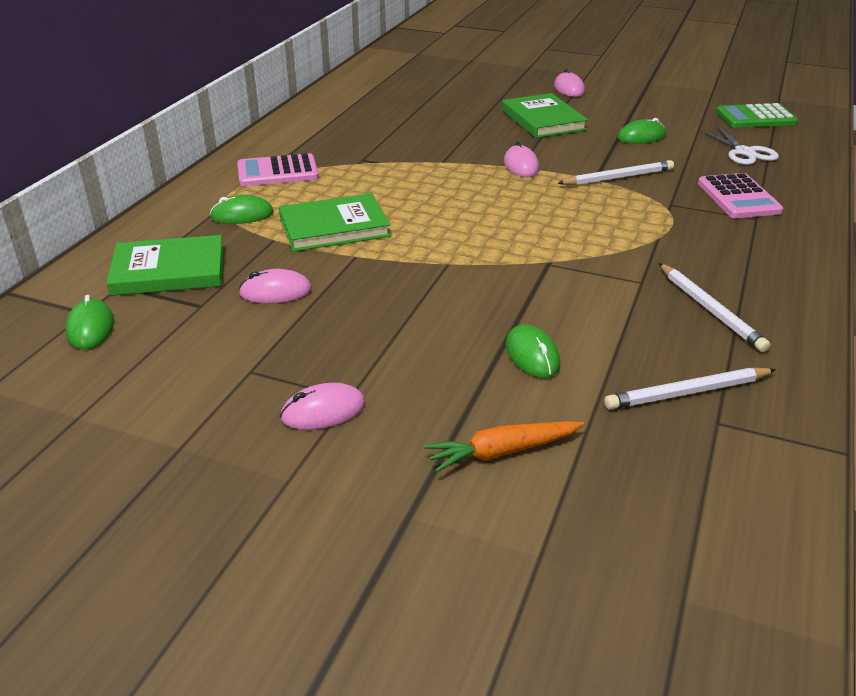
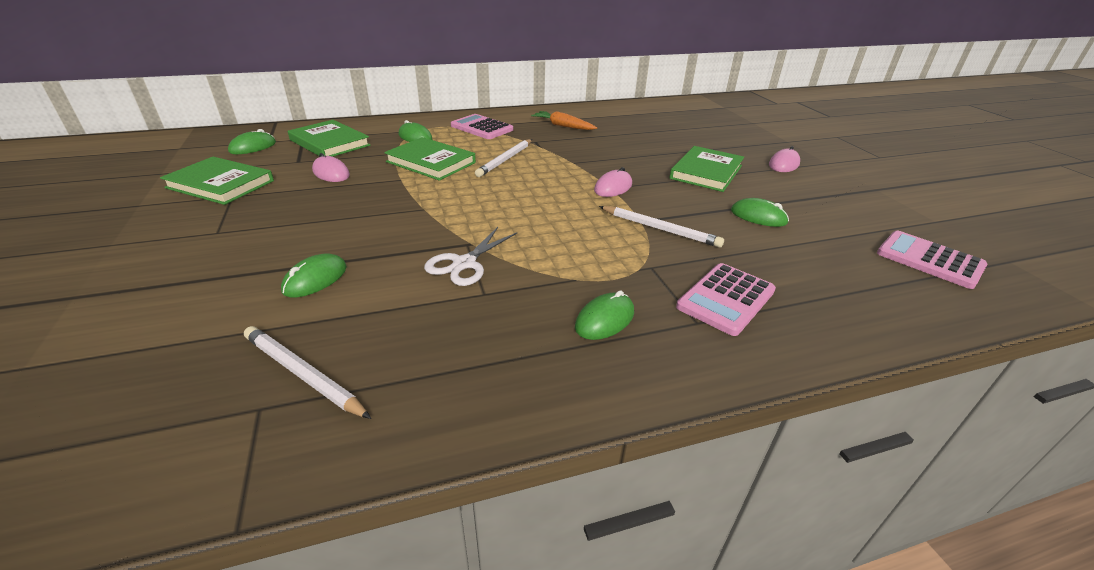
camera: 50 degrees right, 0 degrees up
(198, 373) = (220, 184): none -> green book
(323, 411) = (195, 230): pink mouse -> none
(502, 452) = (166, 308): orange carrot -> orange carrot (563, 126)
(710, 310) = (470, 345): white pencil -> white pencil (505, 160)
(724, 248) = (604, 320): none -> green mouse
(744, 152) = (833, 275): white scissors -> white scissors (464, 263)
(756, 117) = (929, 260): green calculator -> pink calculator

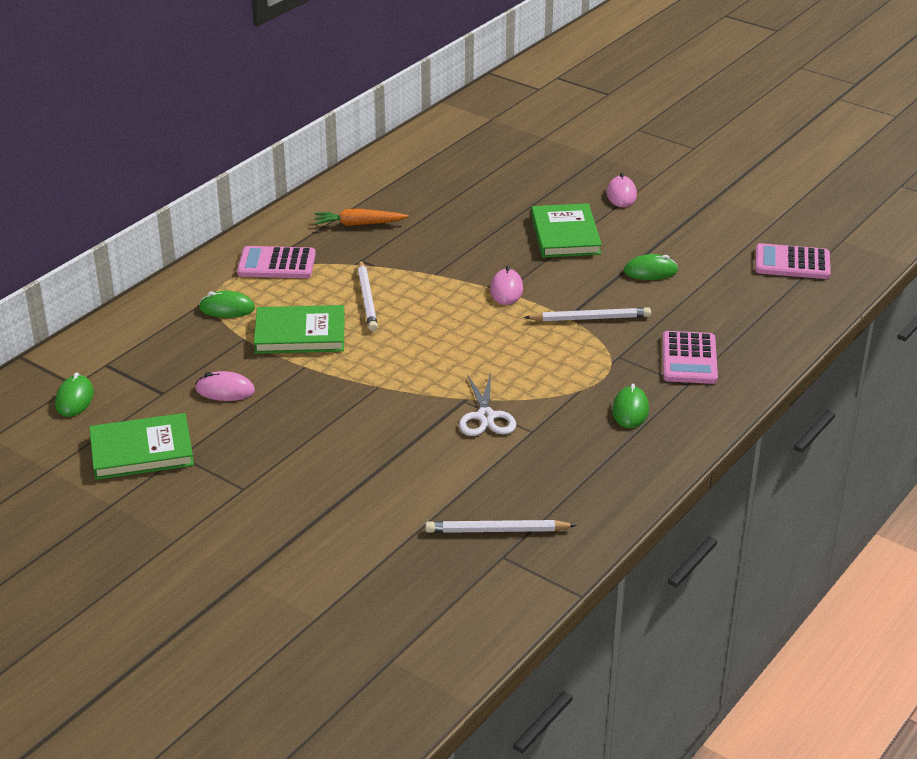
camera: 35 degrees left, 0 degrees up
(315, 279) = (397, 480): green mouse -> none
(330, 143) = (148, 356): green book -> none

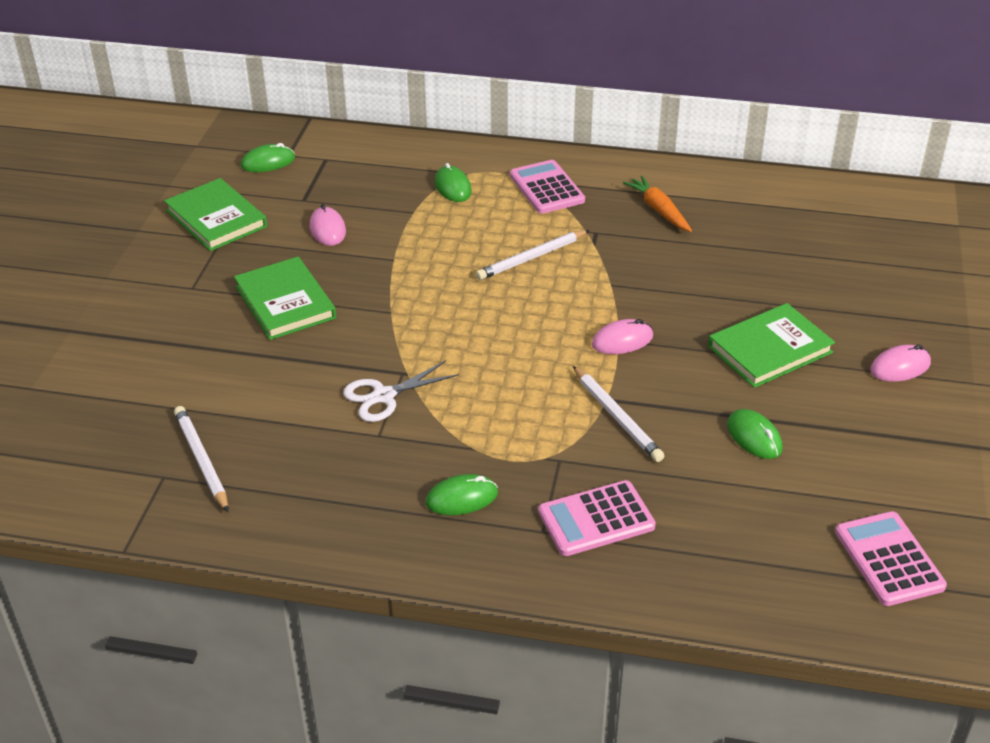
camera: 65 degrees right, 5 degrees up
(300, 334) = (442, 239): green book -> green book (285, 302)

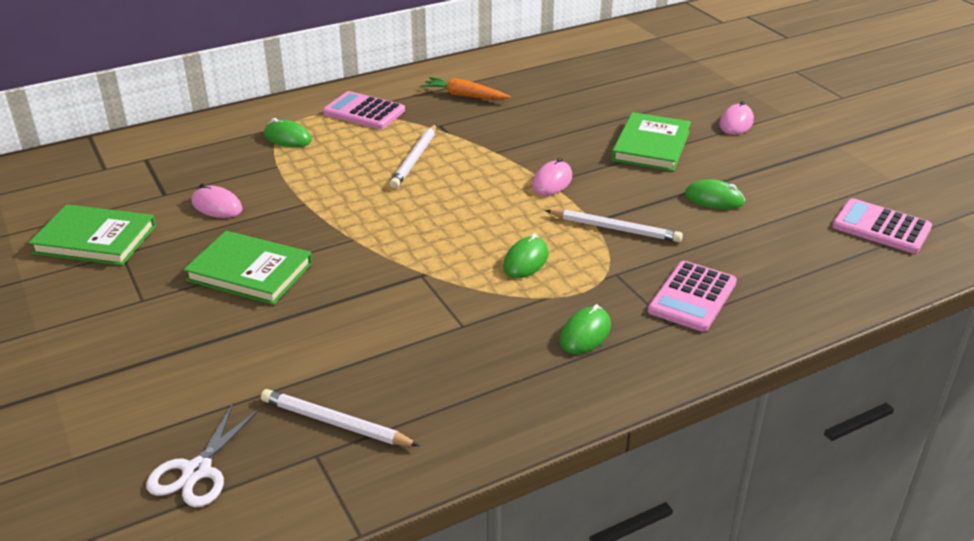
camera: 40 degrees left, 5 degrees down
(268, 162) = (91, 180): green mouse -> green mouse (526, 261)
(384, 396) = (428, 297): white scissors -> white scissors (197, 471)

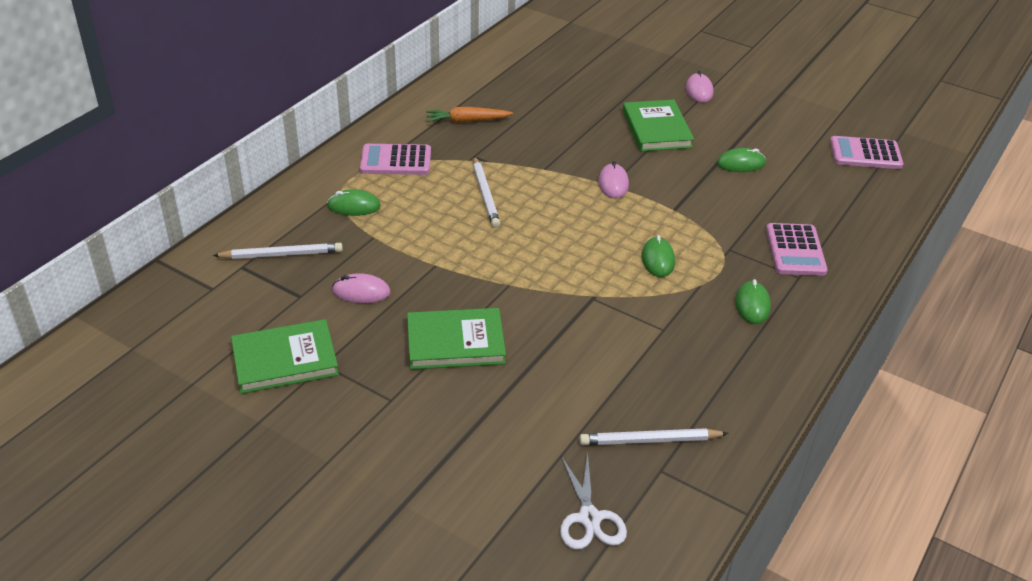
camera: 30 degrees left, 5 degrees up
(615, 228) = (695, 211): white pencil -> white pencil (282, 254)

